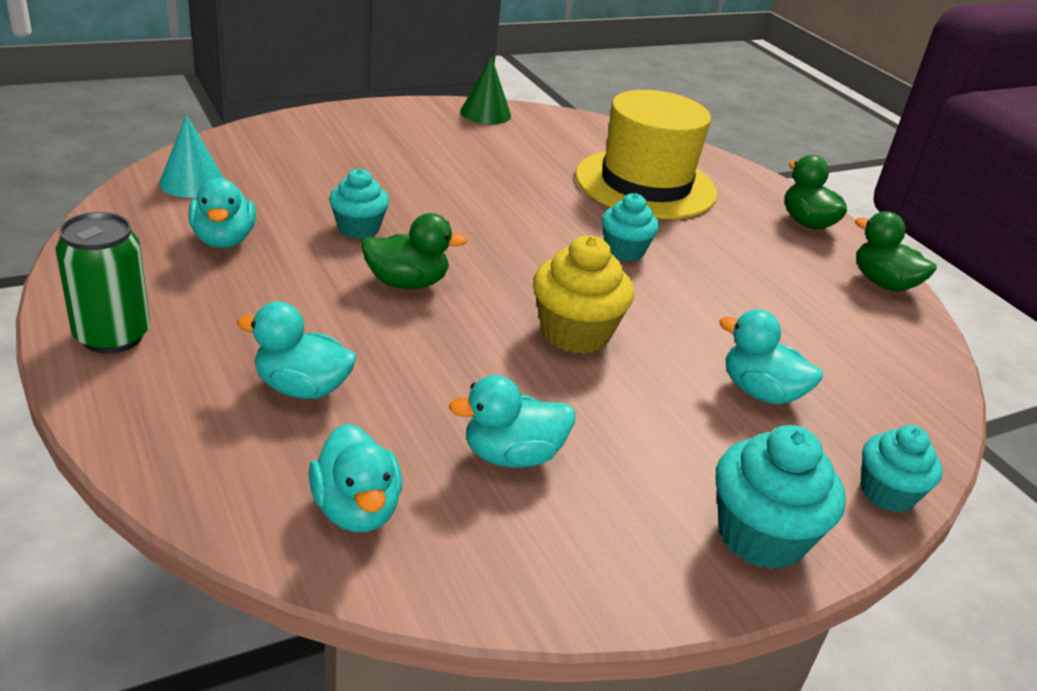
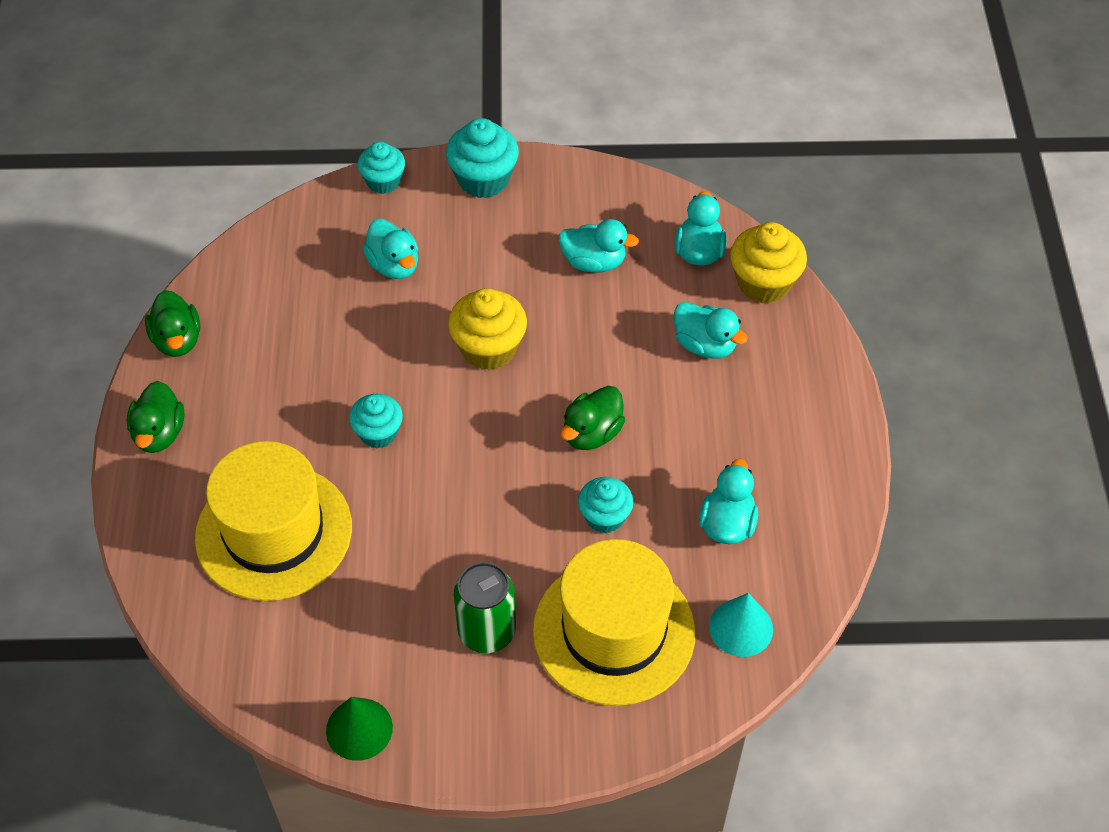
camera: 150 degrees left, 20 degrees up
(112, 336) = (824, 423): green can -> green can (487, 631)
(231, 487) = (764, 283): none -> yellow cupcake
(314, 169) = (614, 631): none -> yellow hat
(407, 283) = (592, 433): green duck -> green duck turned 75 degrees counterclockwise

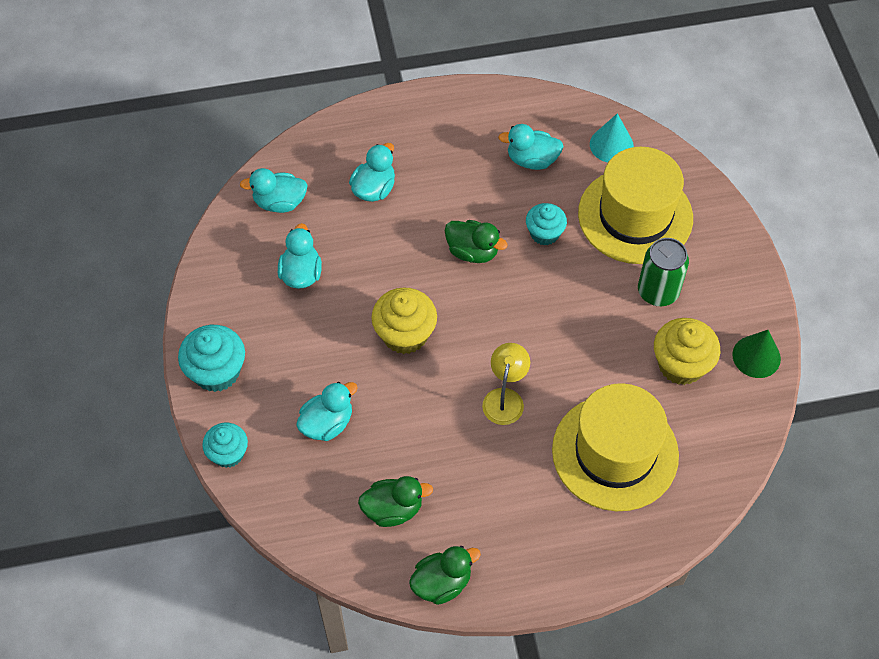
camera: 100 degrees left, 5 degrees up
(159, 433) = (543, 568): green duck -> green duck (393, 509)
(378, 433) = (505, 398): turquoise cupcake -> yellow lamp
(764, 283) = (305, 157): yellow cupcake -> yellow cupcake (681, 365)

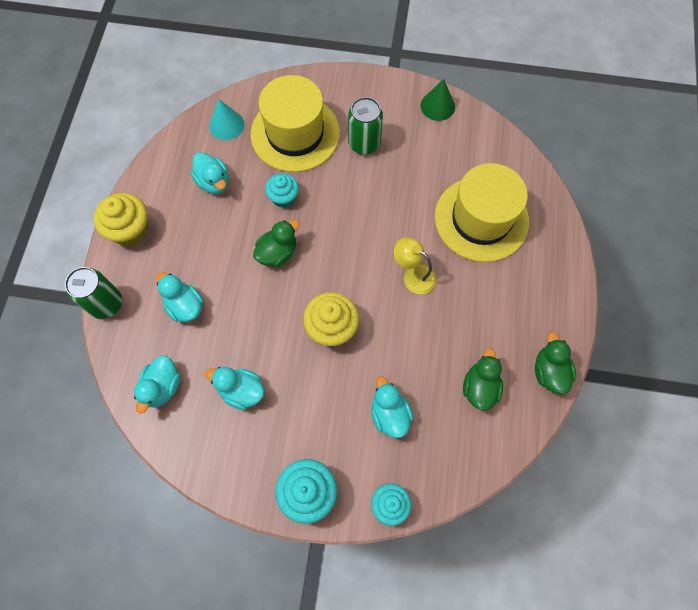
camera: 70 degrees left, 10 degrees up
(348, 120) = (106, 304): none -> green can
(532, 160) = (214, 182): turquoise duck -> turquoise duck turned 60 degrees counterclockwise
(681, 365) = (427, 152): yellow cupcake -> yellow cupcake (130, 230)

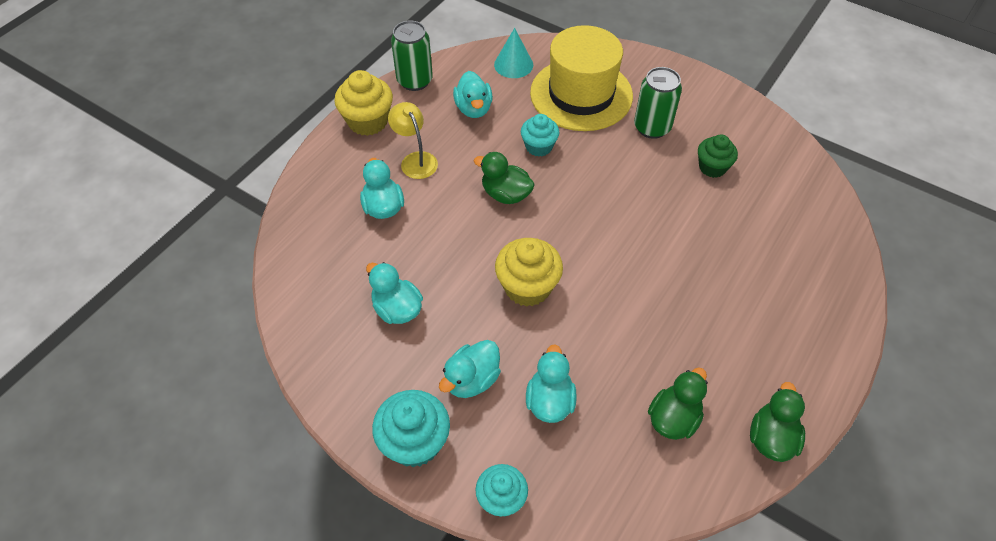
camera: 25 degrees right, 15 degrees down
(106, 304) = (307, 176): green can -> green can (415, 81)
(162, 387) = (318, 272): turquoise duck -> turquoise duck (472, 380)
(277, 253) = (505, 194): green duck -> green duck turned 135 degrees counterclockwise
(413, 275) = (647, 271): yellow lamp -> yellow lamp (415, 160)
(424, 163) = (712, 167): none -> green cupcake
(437, 106) = (753, 120): green cone -> none
(481, 219) = (756, 244): yellow hat -> none

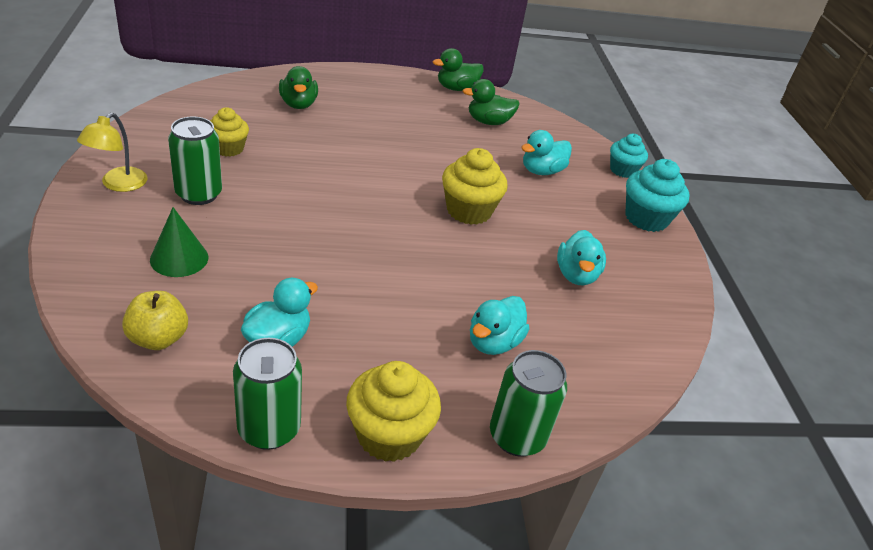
camera: 135 degrees left, 15 degrees down
(313, 172) = (517, 436): none -> green can
(415, 160) = (407, 351): yellow lamp -> yellow lamp (118, 184)
(472, 380) = (574, 210): turquoise duck -> none
(505, 194) = (385, 260): green duck -> green duck (298, 104)
(513, 64) = (158, 338): turquoise cone -> yellow apple
(539, 146) = (296, 261): turquoise cupcake -> none
(581, 94) = (179, 258): yellow hat -> green cone
(712, 167) = (228, 148): green cupcake -> yellow cupcake

